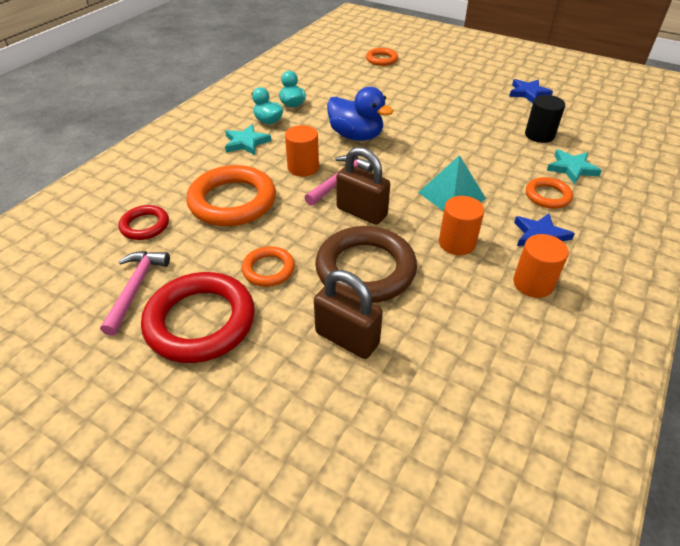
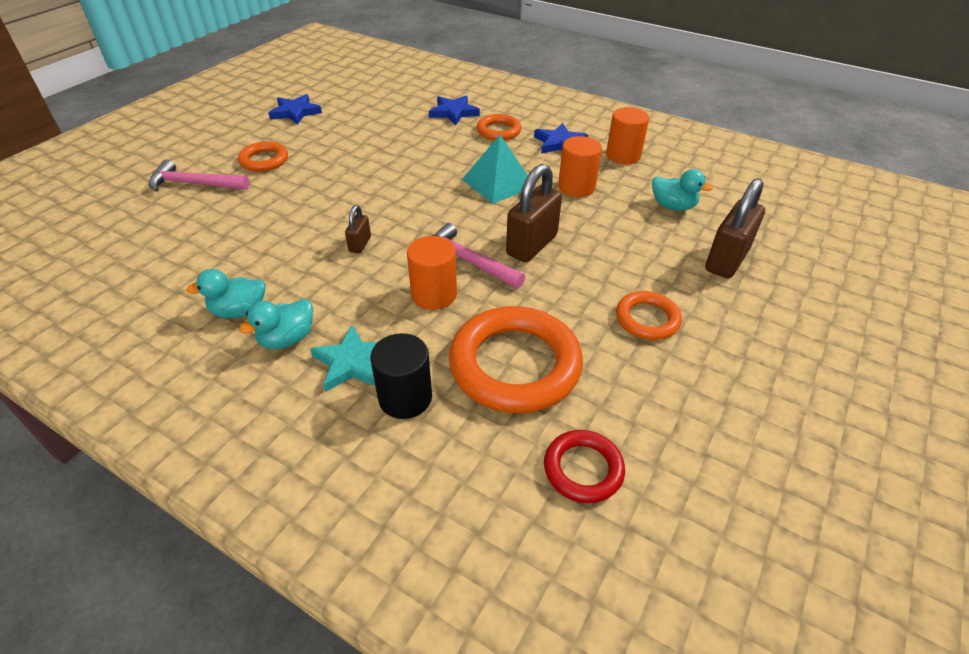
camera: 90 degrees left, 0 degrees up
(136, 288) = (718, 451): pink hammer -> pink hammer (194, 184)
(200, 321) = (749, 372): red ring -> none
(356, 136) = (360, 244): blue duck -> brown padlock
(365, 269) = (628, 245): brown ring -> none
(381, 59) = (129, 211): orange ring -> orange ring (264, 160)
(437, 311) = (673, 206): none -> turquoise duck
(539, 135) = (389, 119): black cylinder -> black cylinder (405, 398)
(571, 168) = (454, 113): turquoise star -> blue star

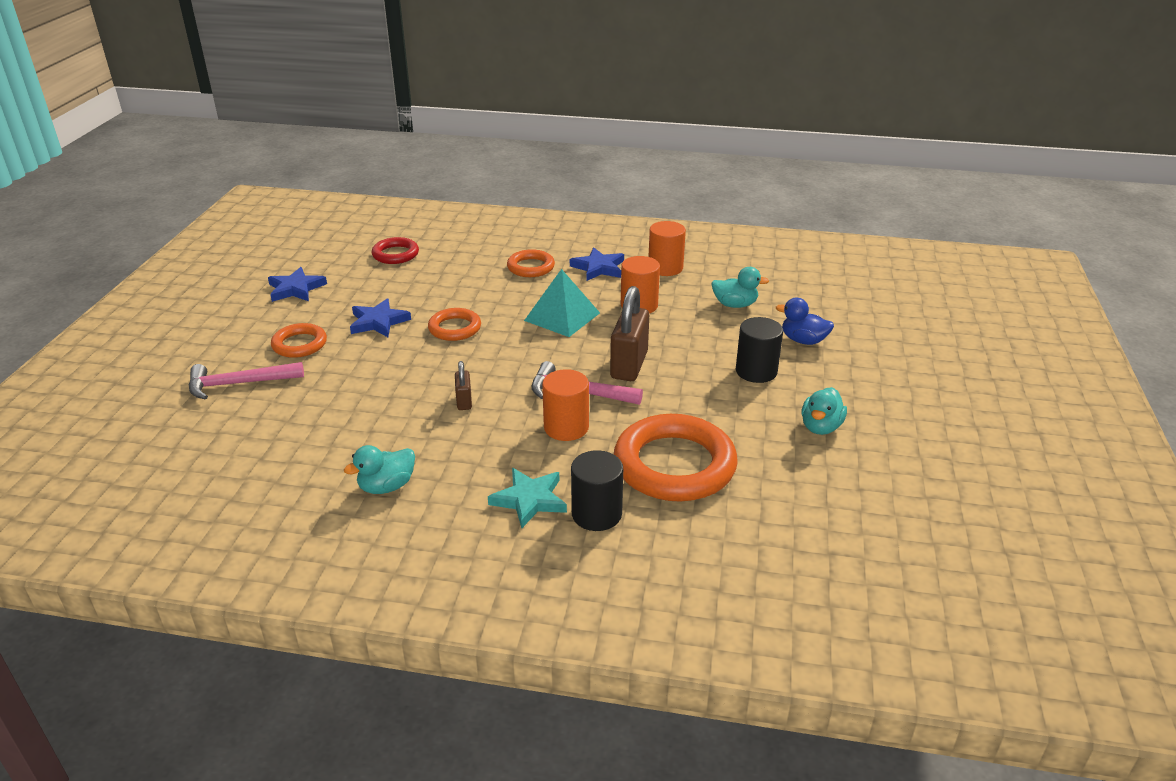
camera: 20 degrees left, 10 degrees down
(287, 339) = (453, 497): turquoise duck -> turquoise duck (820, 427)
(454, 113) = (472, 257): blue star -> blue star (378, 322)
(583, 469) = (774, 524): red ring -> red ring (395, 254)
(647, 319) = (763, 403): orange ring -> orange ring (455, 328)
(657, 282) = (756, 371): none -> black cylinder
(726, 260) = (803, 340): brown padlock -> blue duck

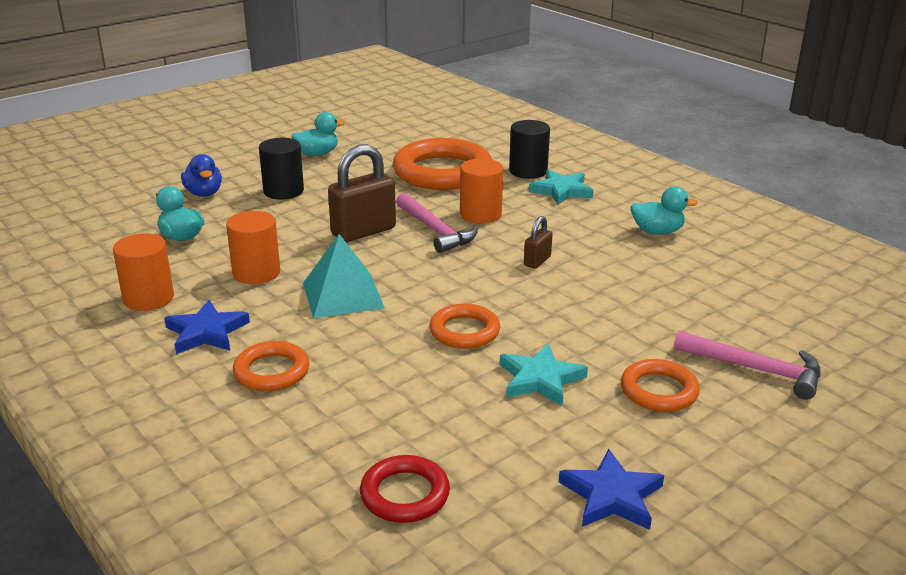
camera: 140 degrees left, 5 degrees down
(378, 322) = (540, 379): blue star -> turquoise star

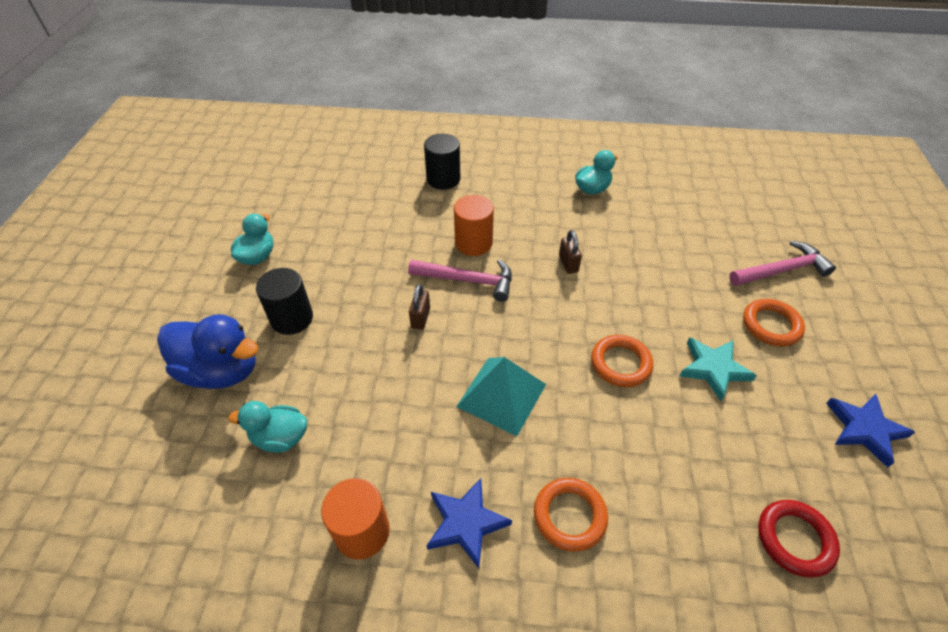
camera: 45 degrees left, 20 degrees up
(204, 193) = (221, 370): blue duck -> blue duck, size x1.65
(256, 273) = (406, 426): orange cylinder -> none
(363, 231) = (420, 318): brown padlock -> brown padlock, size x0.50
(442, 172) = (387, 216): orange ring -> none
(561, 190) = (490, 186): turquoise star -> none

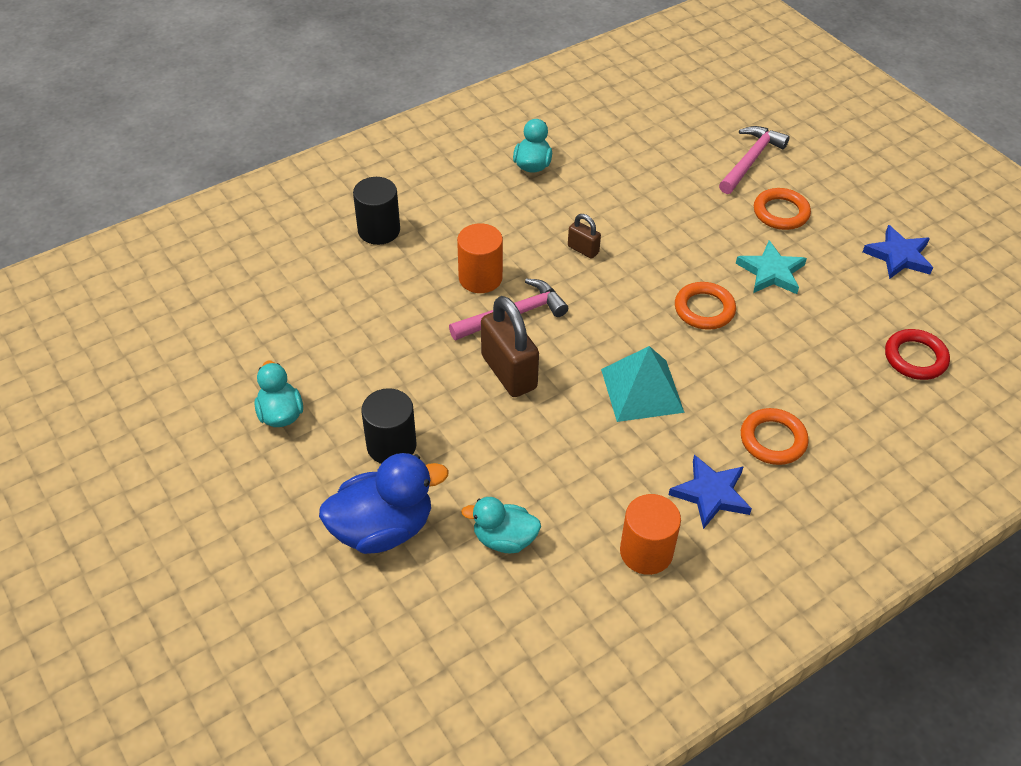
camera: 40 degrees left, 0 degrees up
(280, 437) = (504, 539): turquoise duck -> turquoise duck turned 45 degrees clockwise
(420, 318) = (509, 372): brown padlock -> brown padlock, size x1.98

